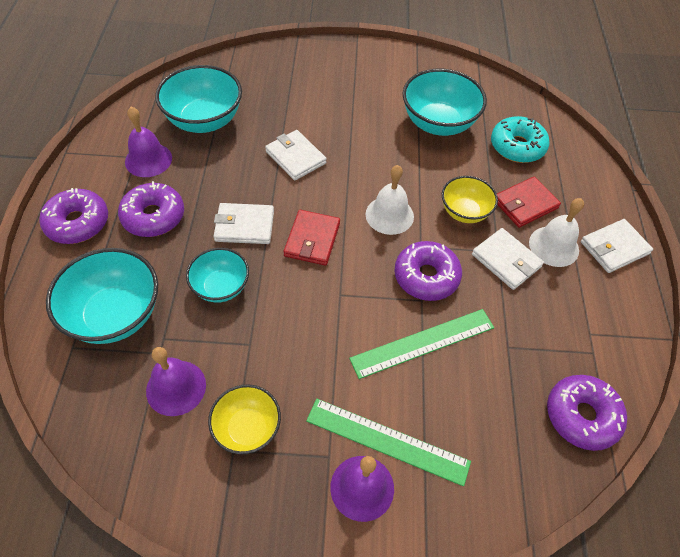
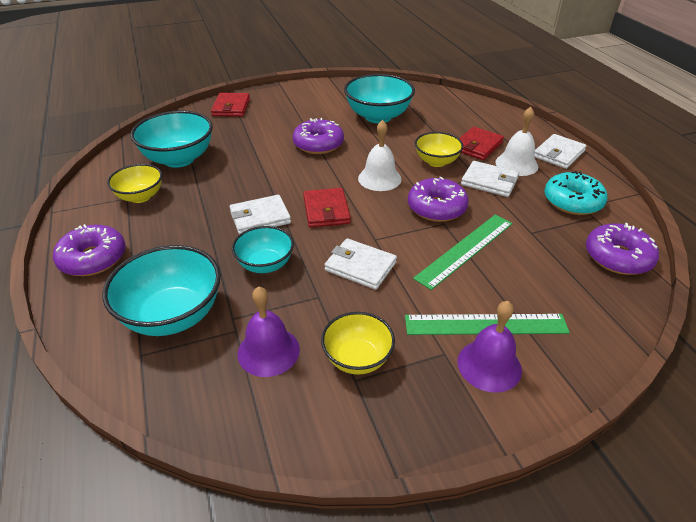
camera: 20 degrees left, 15 degrees down
(148, 160) = (140, 196): purple bell -> yellow bowl
(153, 216) = (169, 233): purple donut -> purple donut (318, 144)
(289, 61) = (231, 107): none -> red wallet
(295, 157) = (276, 163): white wallet -> white wallet (360, 266)
(517, 146) = (446, 116): turquoise donut -> turquoise donut (572, 201)

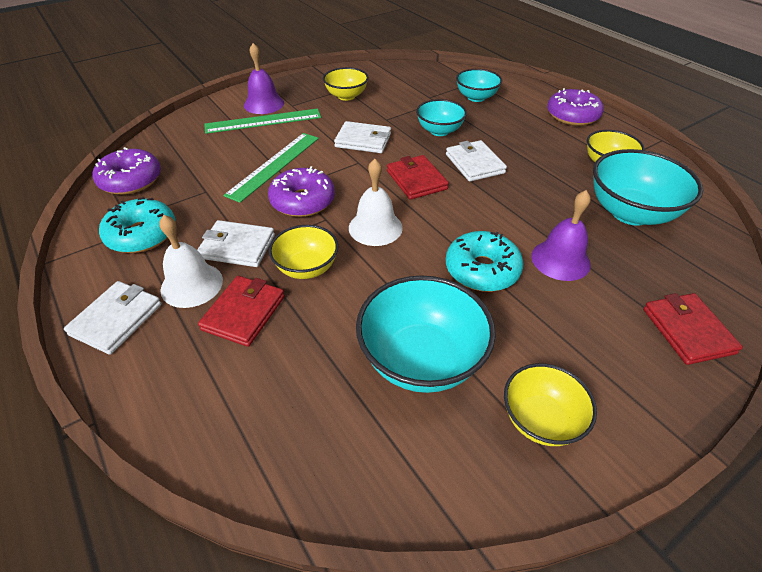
camera: 165 degrees right, 5 degrees up
(173, 315) = (476, 97): turquoise bowl -> turquoise bowl, size x0.61
(260, 217) = (474, 164): white wallet -> white wallet turned 75 degrees counterclockwise
(268, 351) = (402, 92): purple bell -> purple bell (560, 260)
(318, 144) = (482, 270): purple donut -> turquoise donut
(334, 95) = (540, 420): none -> yellow bowl

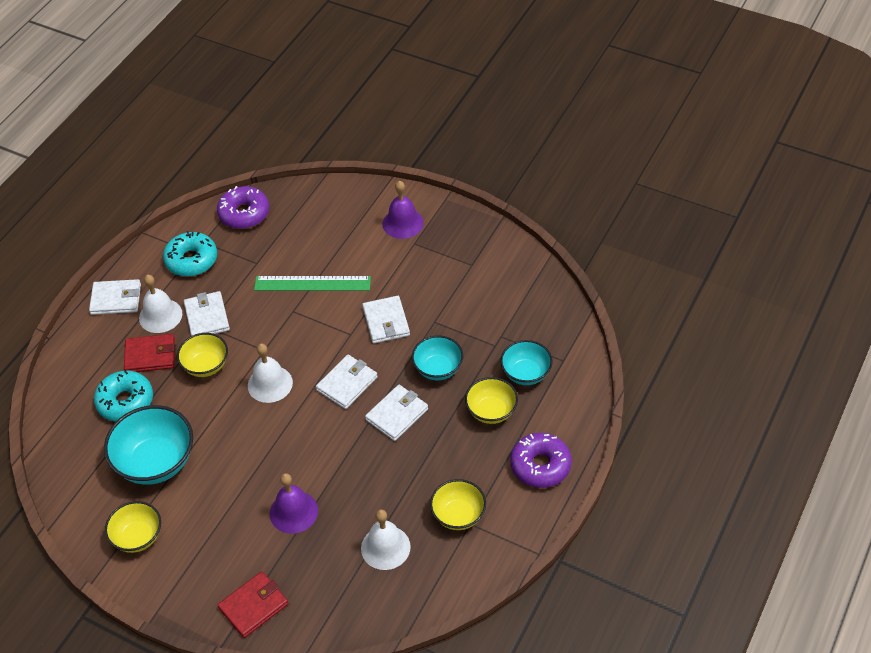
camera: 65 degrees right, 5 degrees up
(263, 121) = (373, 239): green ruler -> none
(303, 201) = (277, 325): purple donut -> none
(346, 96) = (457, 273): yellow bowl -> yellow bowl (491, 411)
(416, 180) = (347, 384): red wallet -> white wallet
(482, 270) = (256, 466): turquoise donut -> turquoise donut (125, 402)
(630, 212) = (385, 547): turquoise bowl -> white bell

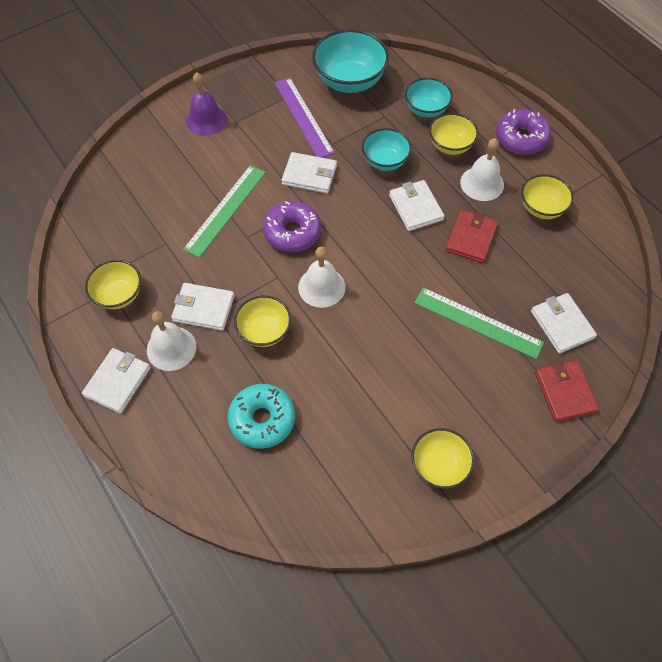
camera: 65 degrees left, 10 degrees up
(150, 355) = (217, 376): red wallet -> red wallet (471, 238)
(156, 462) = (356, 417): turquoise bowl -> turquoise bowl (349, 81)
(191, 260) = (119, 295): turquoise donut -> yellow bowl
(244, 214) = (94, 229): purple donut -> purple donut (292, 232)
(293, 512) = (477, 322): purple bell -> green ruler
(347, 384) = (360, 229): white wallet -> white wallet (562, 324)
(385, 547) = (549, 269): white bell -> white bell (482, 183)
(452, 286) = (303, 117): none -> purple ruler

